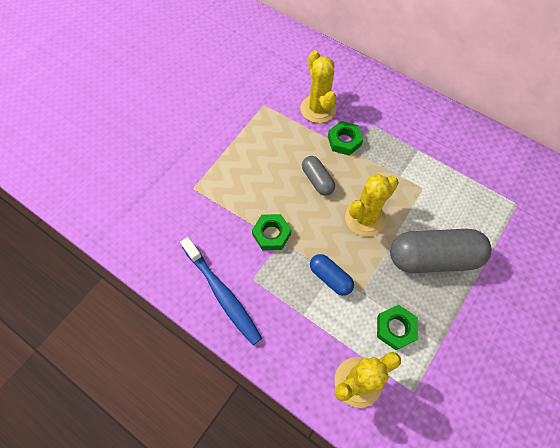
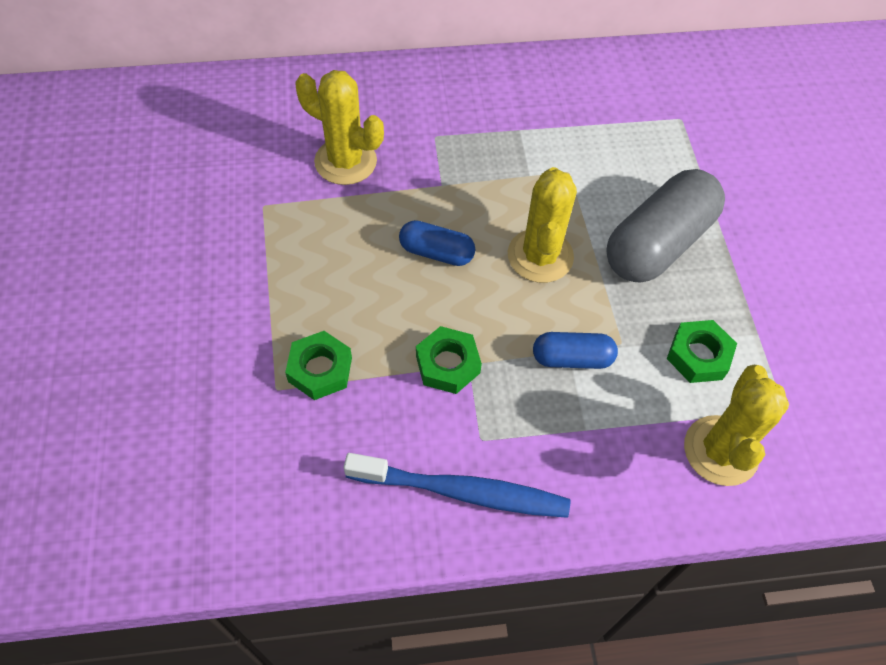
camera: 45 degrees left, 5 degrees down
(317, 180) = (436, 252): grey capsule -> blue capsule
(344, 141) = (421, 179): green nut -> green nut (320, 369)

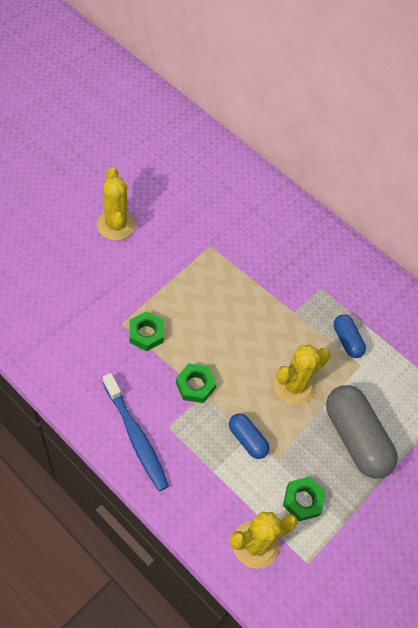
camera: 45 degrees right, 0 degrees up
(345, 161) = (267, 261): yellow cactus -> yellow cactus (116, 225)
(436, 252) = (252, 337): blue capsule -> blue capsule (347, 340)
(658, 243) = (355, 438): grey capsule -> grey capsule turned 60 degrees clockwise

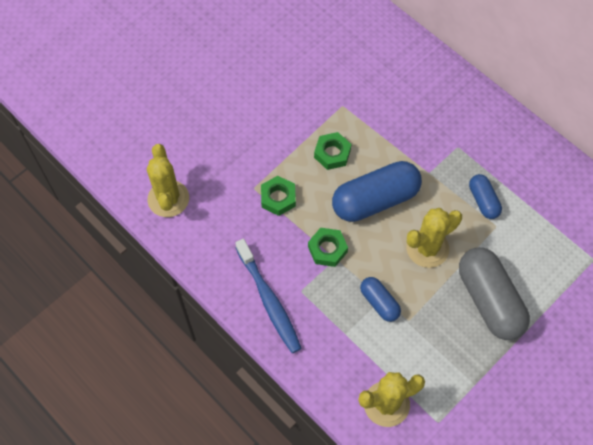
camera: 10 degrees right, 5 degrees up
(116, 225) = (246, 86): yellow cactus -> yellow cactus (168, 199)
(242, 337) = (375, 200): none -> blue capsule
(302, 500) = (434, 362): green nut -> green nut (332, 153)

